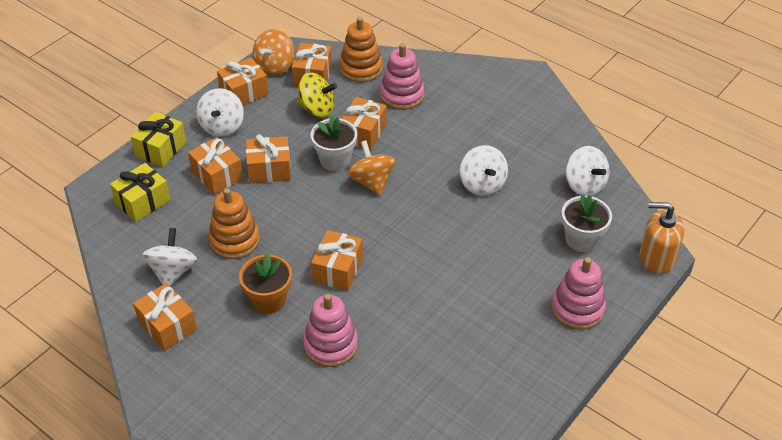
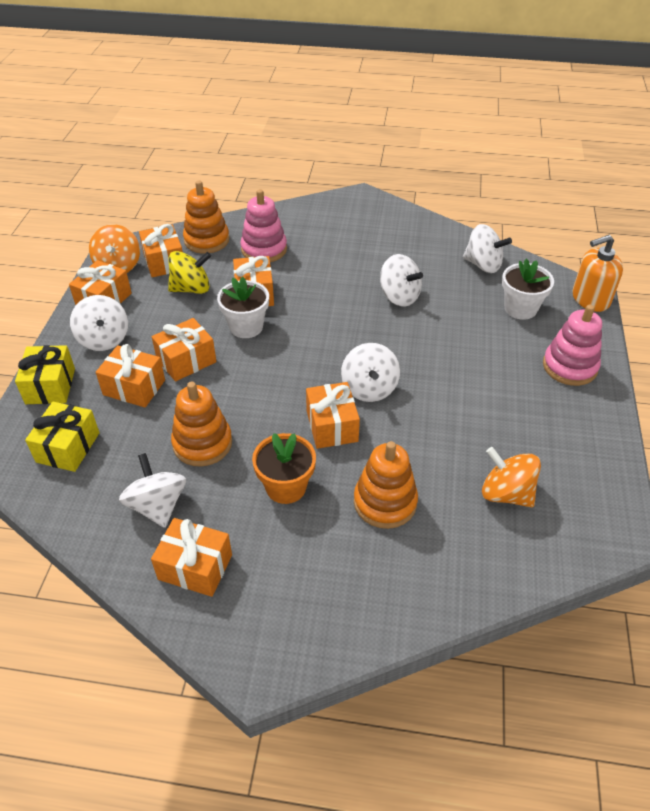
camera: 30 degrees left, 0 degrees up
(330, 345) = (385, 502): pink stacking toy -> orange stacking toy
(371, 182) = (297, 333): orange spinning top -> orange spinning top (506, 493)
(391, 253) = (369, 388): none -> white spinning top

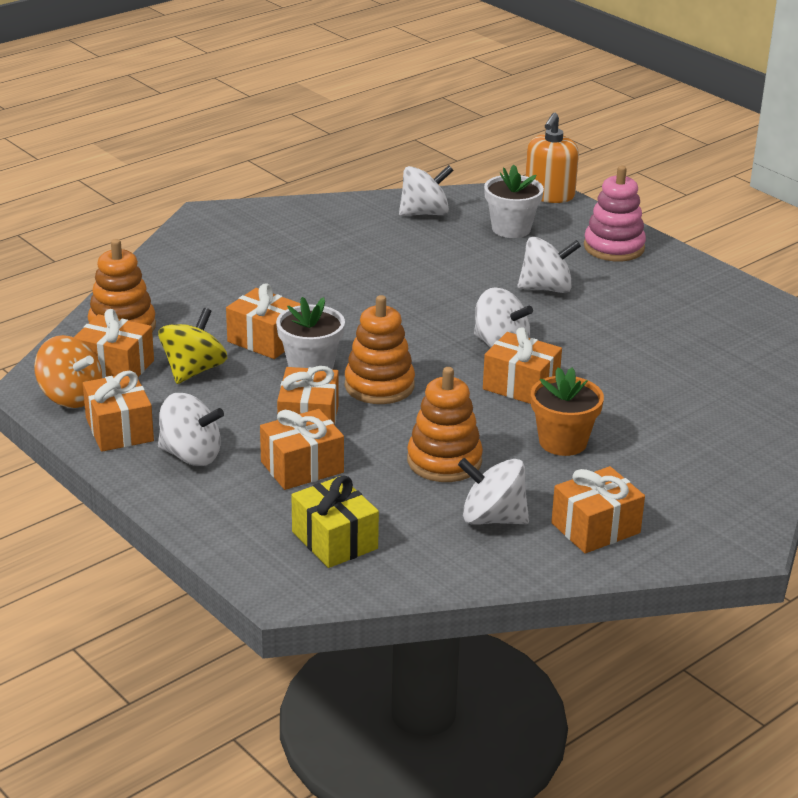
camera: 50 degrees left, 15 degrees down
(50, 386) = (217, 517): yellow gift -> none
(264, 249) = (200, 303): pink stacking toy -> none
(385, 502) = (646, 403): orange stacking toy -> orange stacking toy (379, 386)
(399, 296) = (400, 272): white spinning top -> white spinning top (546, 288)
(506, 493) = (709, 347): orange spinning top -> none

